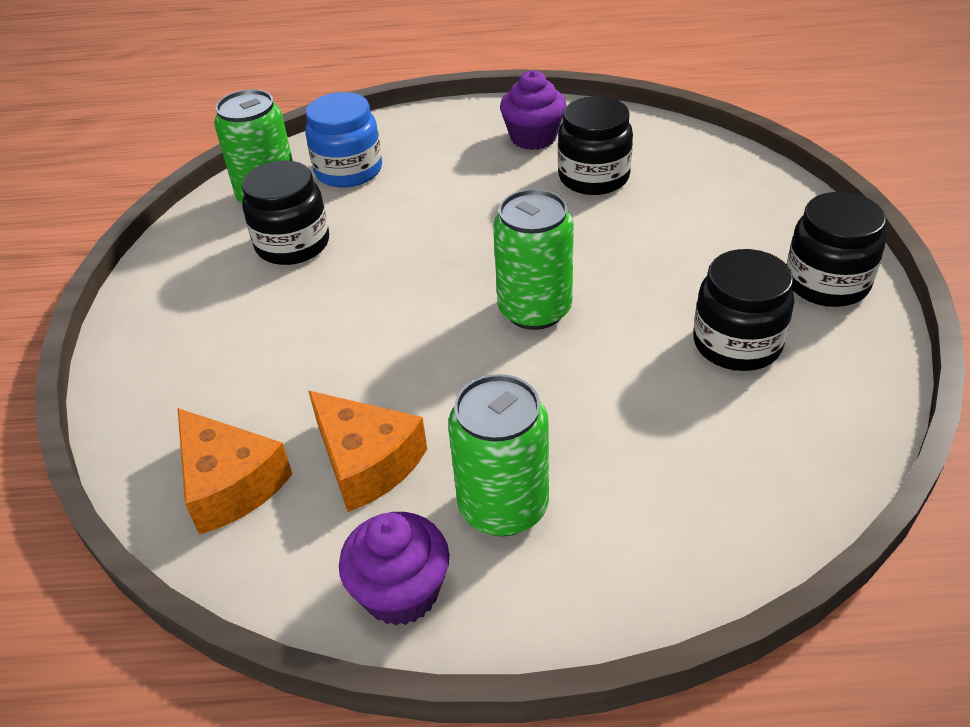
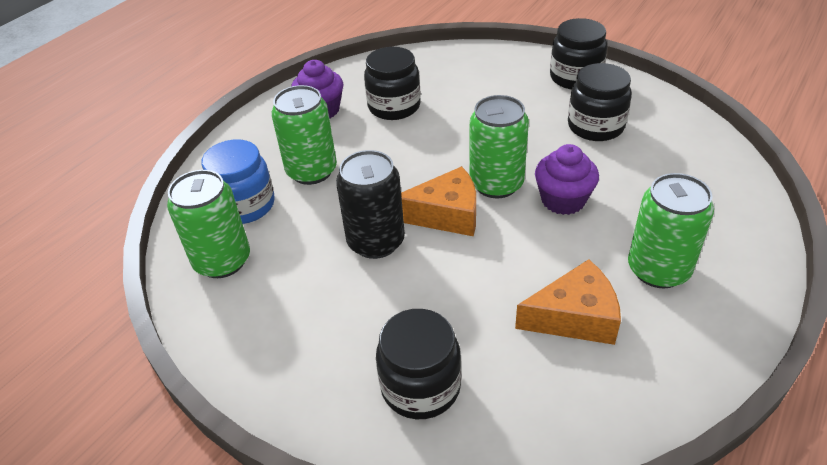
camera: 55 degrees left, 0 degrees up
(230, 484) = (541, 401): orange cheese -> orange cheese (446, 214)
(292, 244) = (300, 269): black jar -> black jar (420, 386)
(366, 270) = (376, 242): none -> black can
(401, 592) = (701, 344): purple cupcake -> purple cupcake (563, 200)
(432, 181) = (311, 171): none -> green can

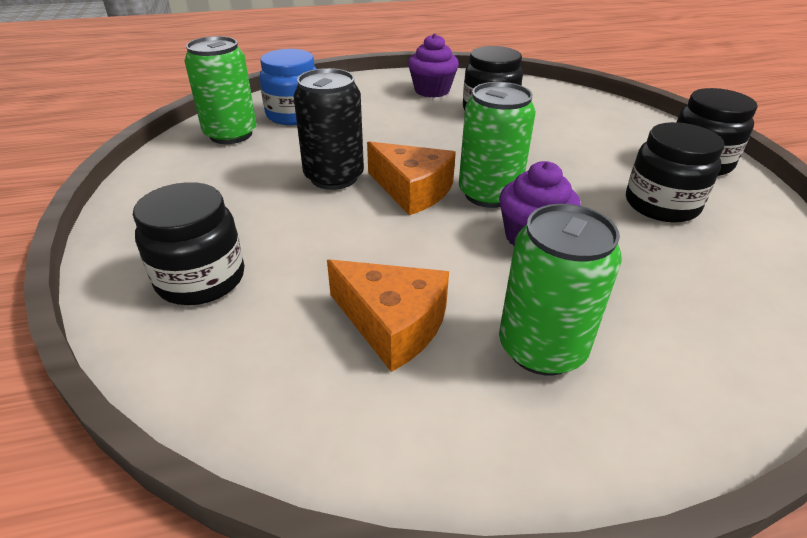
camera: 40 degrees right, 5 degrees down
(311, 171) = (366, 118): green can -> none

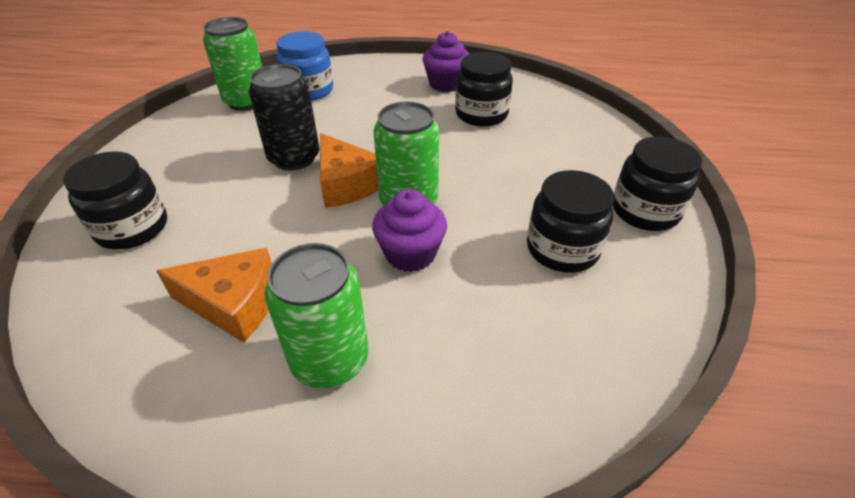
camera: 20 degrees right, 5 degrees up
(392, 324) = (234, 304): orange cheese -> orange cheese turned 45 degrees counterclockwise

